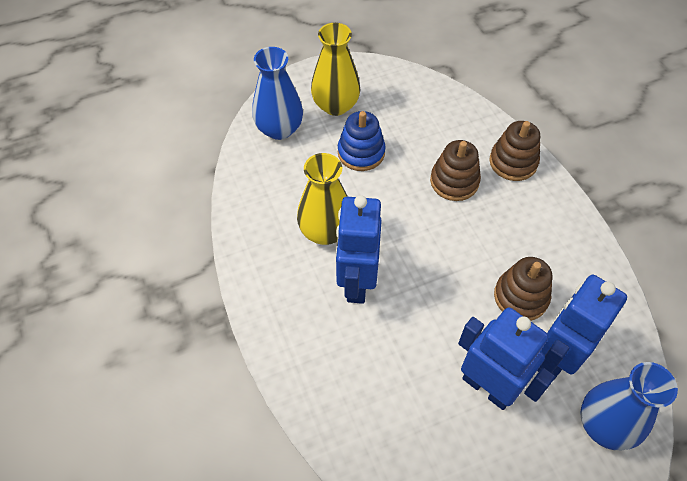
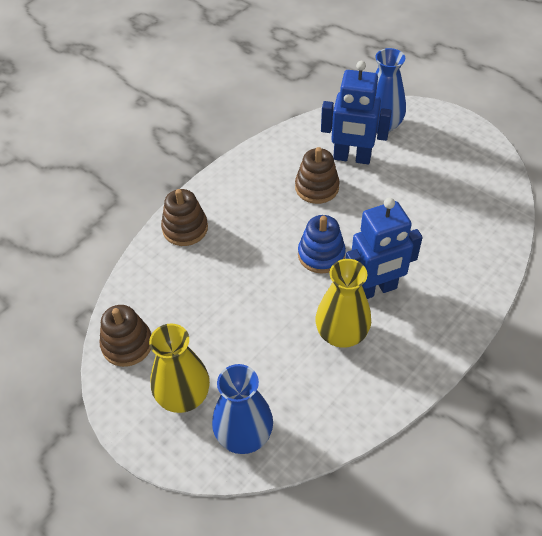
camera: 115 degrees left, 5 degrees down
(361, 152) = (235, 345): blue stacking toy -> blue stacking toy (321, 255)
(454, 181) = (230, 261): brown stacking toy -> brown stacking toy (127, 344)
(488, 387) = (400, 185): blue robot -> none

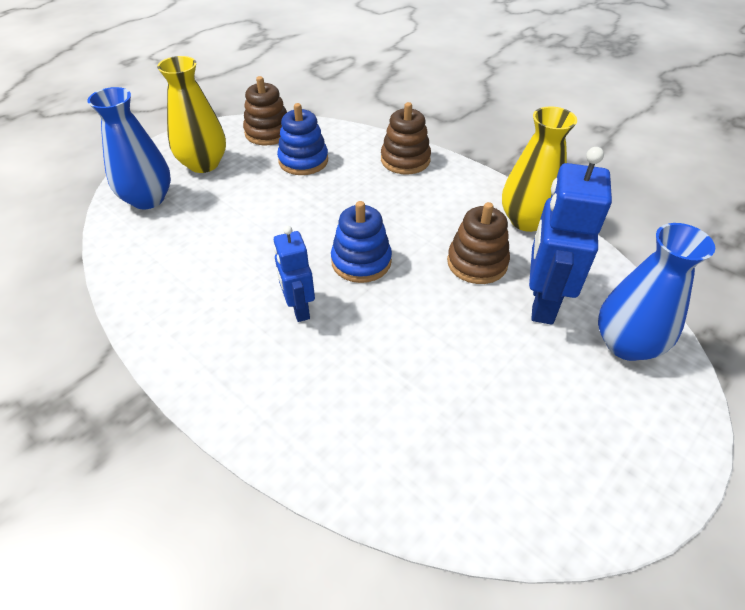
camera: 90 degrees right, 5 degrees down
(182, 307) = (303, 161): none -> blue stacking toy
(341, 334) = (241, 273): yellow vase -> yellow vase (526, 220)
(375, 290) = (299, 309): blue robot -> blue robot, size x0.60

